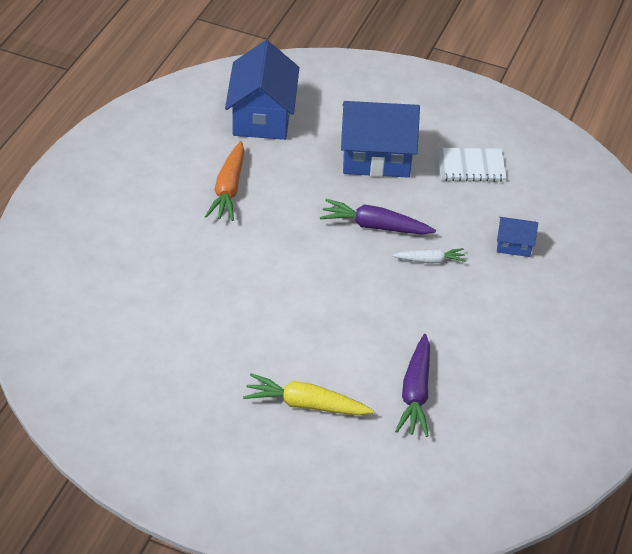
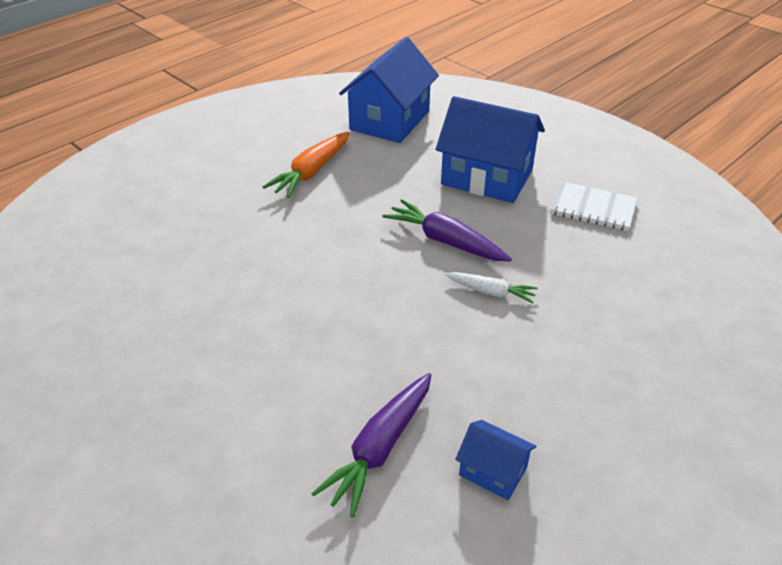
camera: 25 degrees right, 5 degrees down
(306, 404) = (231, 418): yellow carrot -> none
(514, 245) = (608, 301): blue house -> blue house (493, 471)

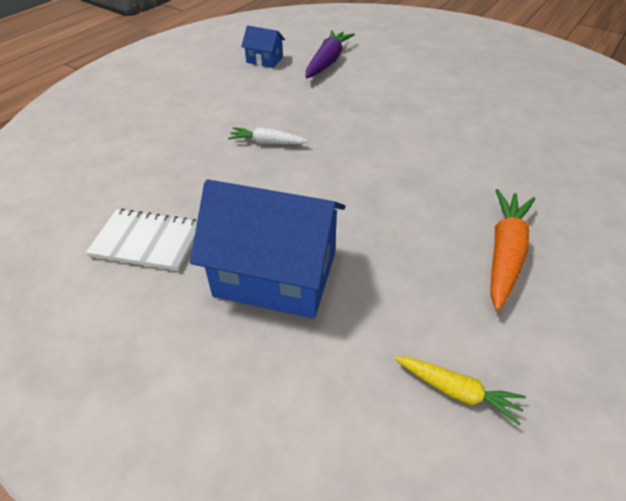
camera: 170 degrees right, 5 degrees up
(390, 120) = (457, 391): blue house -> yellow carrot
(445, 241) = (314, 182): purple carrot -> none

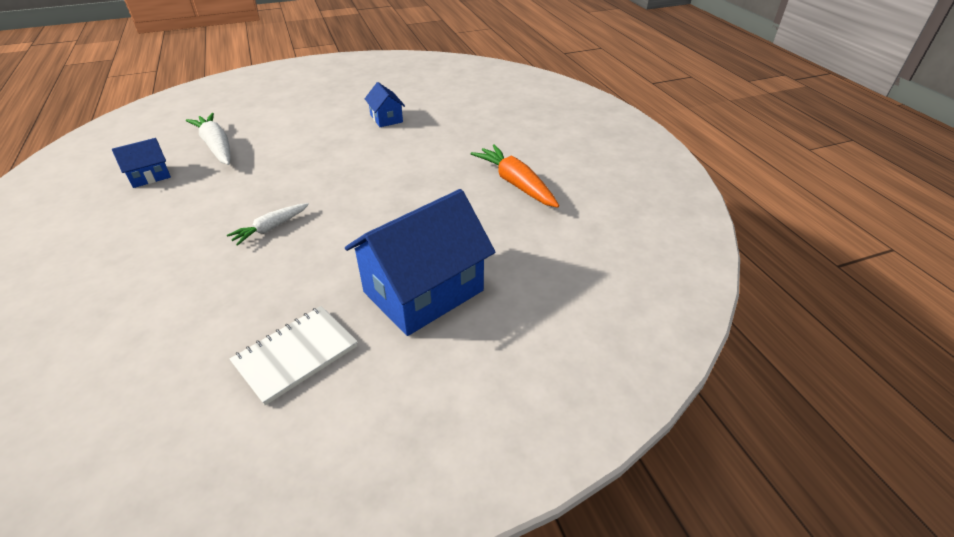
camera: 55 degrees left, 5 degrees down
(327, 62) = (217, 146): purple carrot -> white carrot
(457, 391) = (590, 257): yellow carrot -> none
(480, 110) = (386, 118): none -> blue house

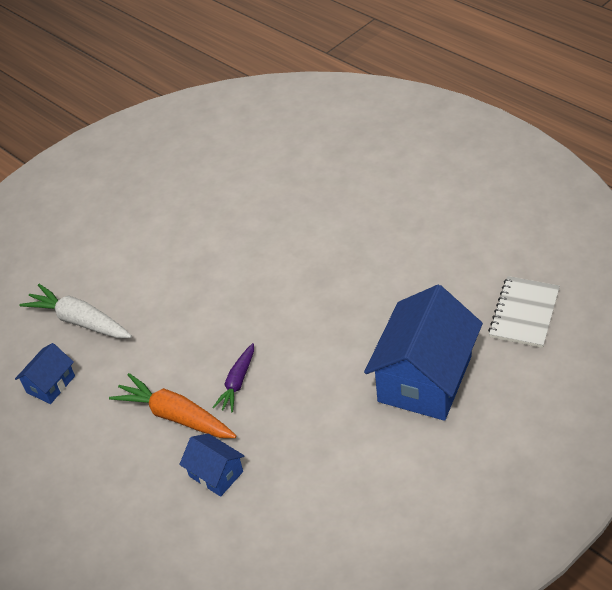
camera: 20 degrees left, 5 degrees up
(271, 228) = (237, 382): white carrot -> purple carrot
(296, 355) = (374, 475): white notebook -> white notebook (524, 313)
(386, 118) = (223, 210): blue house -> blue house (216, 474)
(515, 184) = (417, 238): orange carrot -> orange carrot (175, 416)

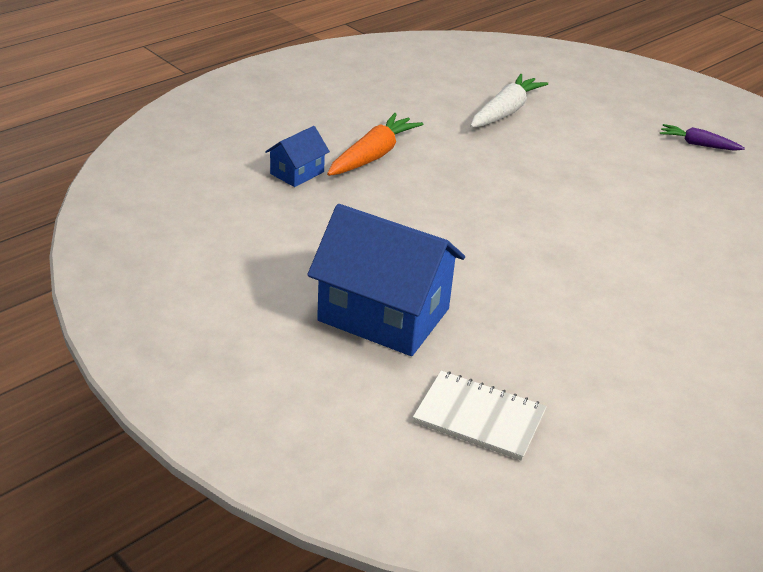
camera: 85 degrees right, 10 degrees down
(50, 384) = (427, 97): blue house -> none
(237, 382) = (407, 191): purple carrot -> purple carrot (698, 144)

